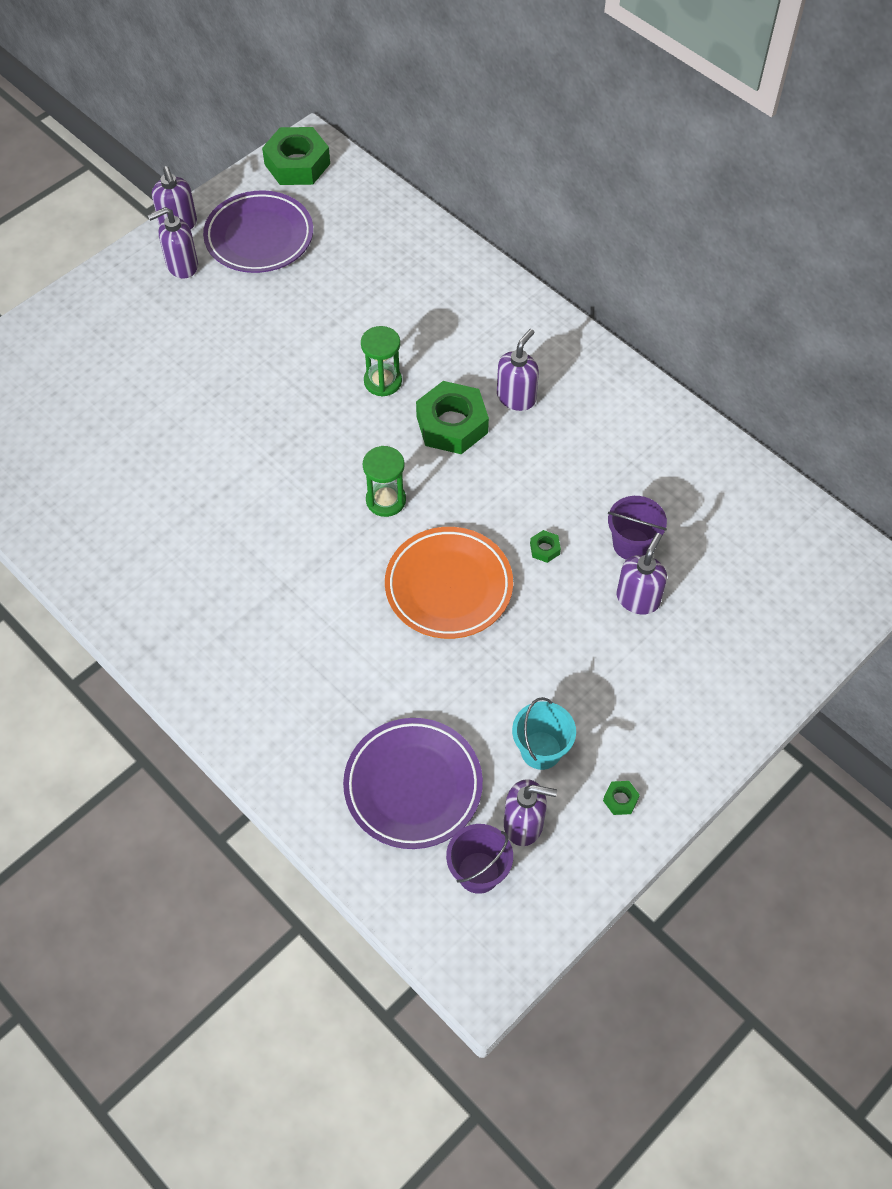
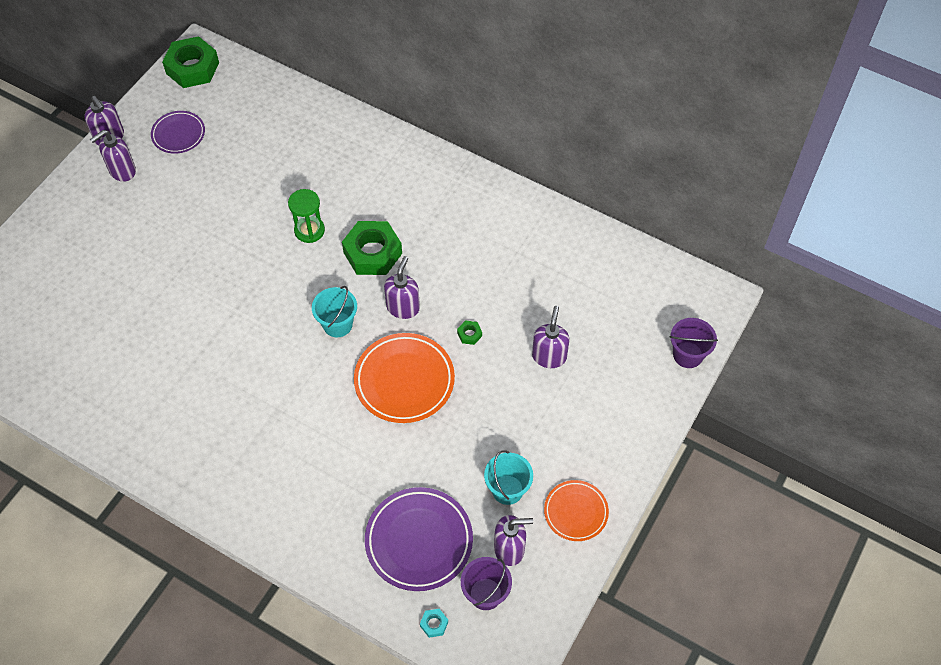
camera: 15 degrees left, 0 degrees up
(259, 237) = (178, 134): purple plate -> purple plate, size x0.60
(386, 500) = (337, 324): green hourglass -> turquoise bucket
(403, 893) = (434, 624): none -> turquoise nut
(516, 397) = (416, 220): purple soap dispenser -> purple soap dispenser (403, 307)
(620, 799) = (575, 512): green nut -> orange plate
(631, 544) = (533, 315): purple bucket -> purple bucket (688, 355)

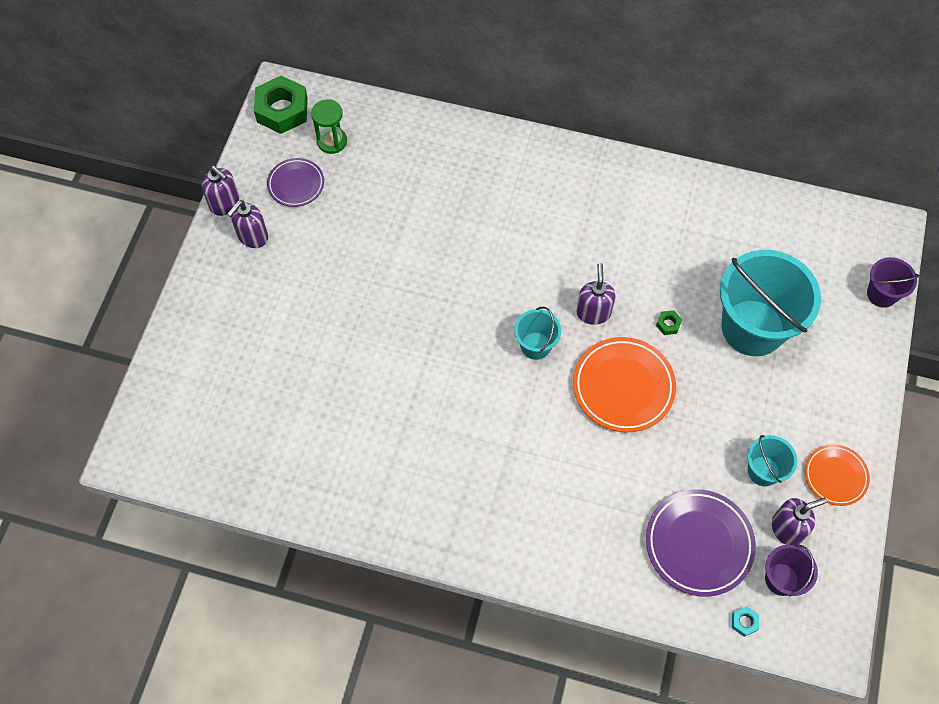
camera: 15 degrees left, 5 degrees up
(309, 230) = (470, 255): green hourglass -> green hourglass (332, 141)
(372, 253) = (542, 264): green nut -> none
(549, 356) = (752, 328): purple soap dispenser -> turquoise bucket

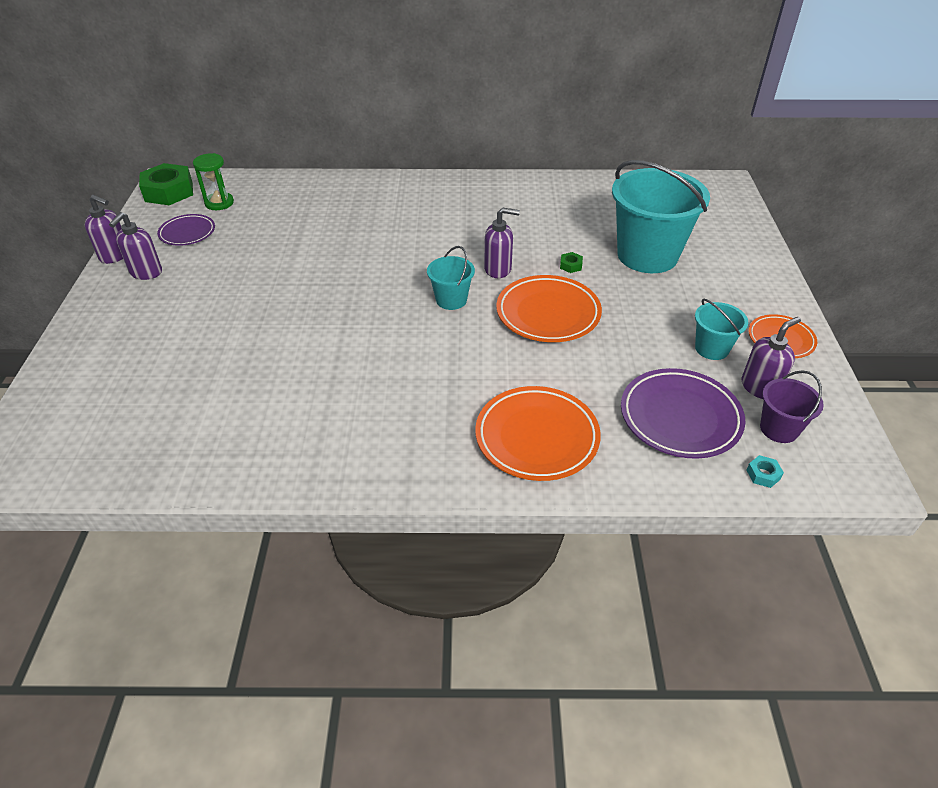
camera: 15 degrees left, 20 degrees down
(566, 533) = (537, 437): none -> orange plate
(593, 312) = (498, 269): purple soap dispenser -> purple soap dispenser turned 105 degrees clockwise
(881, 294) = (744, 218): purple bucket -> none

